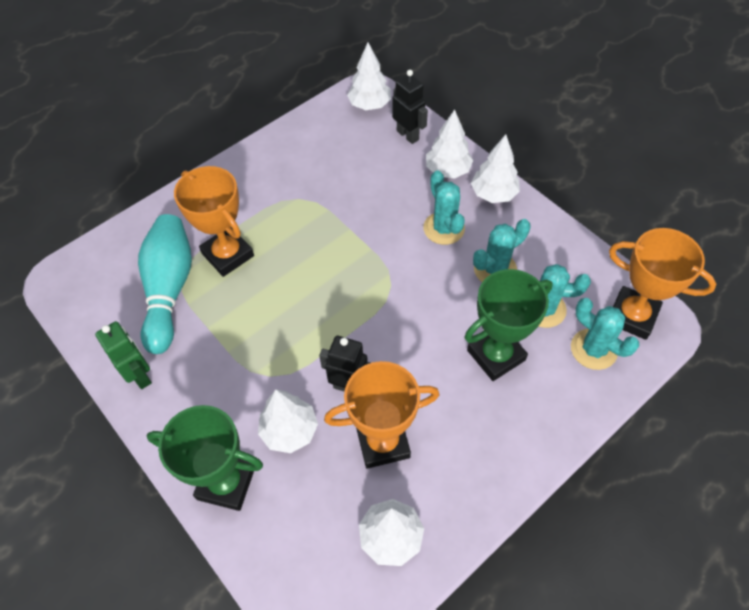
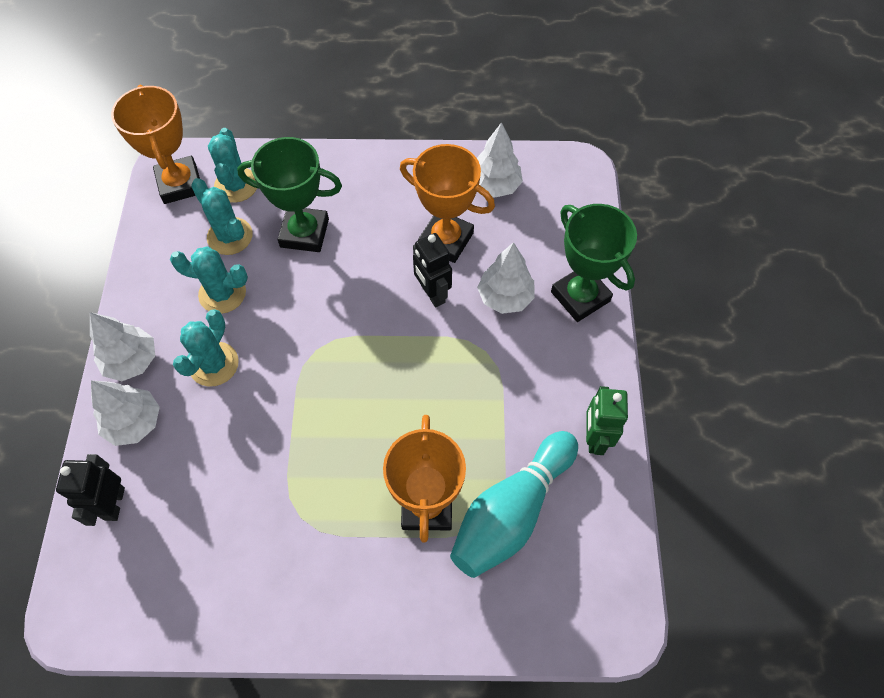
camera: 140 degrees left, 5 degrees up
(369, 105) = (97, 590): white tree -> none

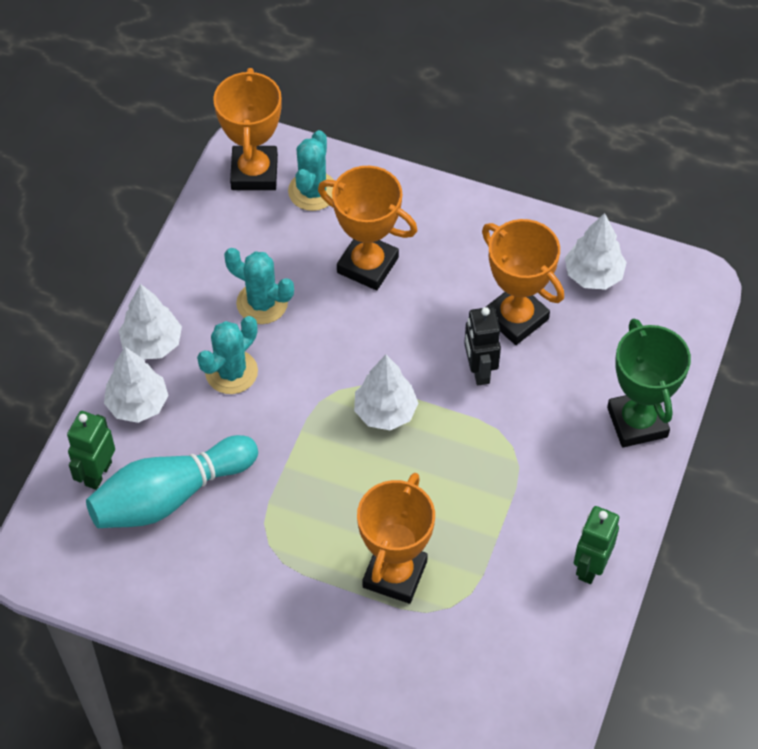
camera: 20 degrees right, 5 degrees down
(114, 503) = (98, 473): black robot -> green robot
(230, 236) = (288, 245): turquoise cactus -> none
(304, 233) = (367, 265): green trophy -> orange trophy
(505, 297) = (555, 398): white tree -> white tree (385, 412)
(511, 511) = (476, 607): turquoise bowling pin -> turquoise bowling pin (170, 496)

